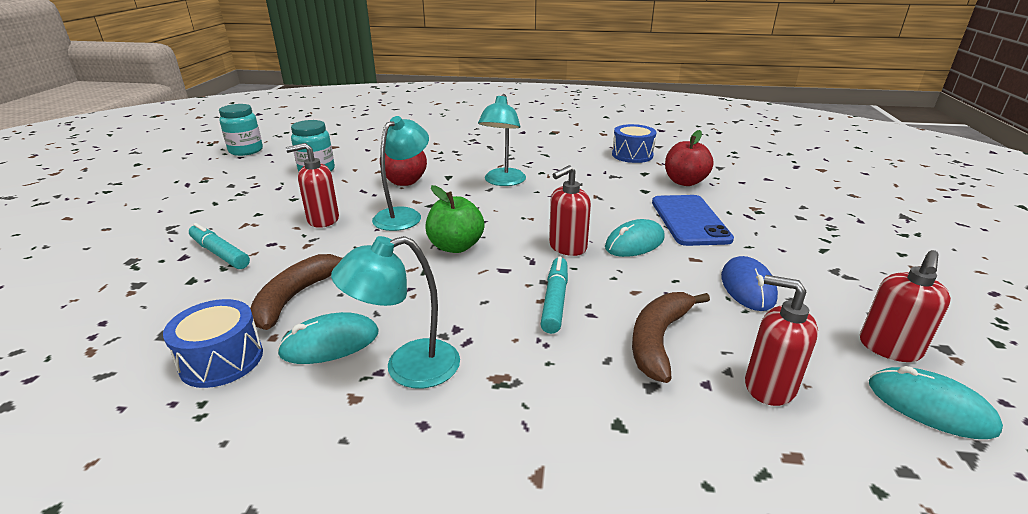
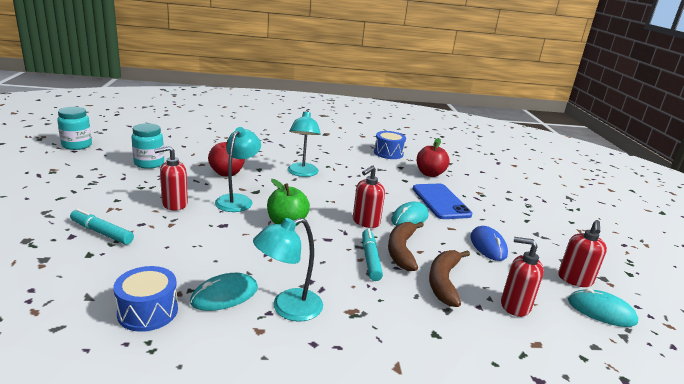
camera: 15 degrees left, 5 degrees down
(296, 296) = (182, 263): brown banana -> brown banana (401, 250)

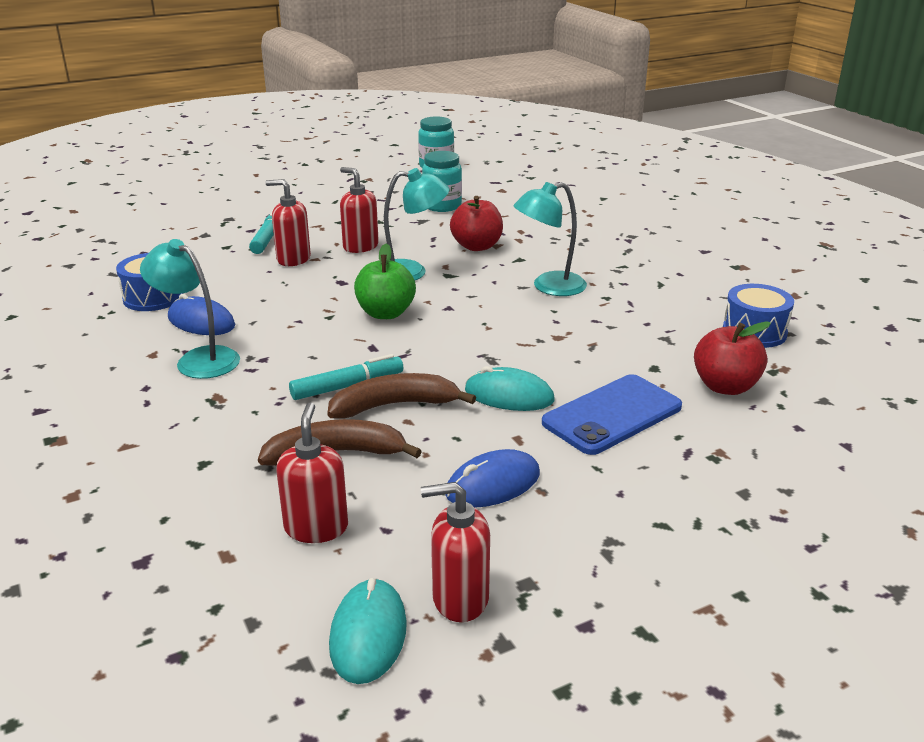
camera: 70 degrees right, 5 degrees up
(224, 295) = (201, 322): turquoise mouse -> blue mouse
(365, 222) = (451, 363): red soap dispenser -> red soap dispenser (293, 259)

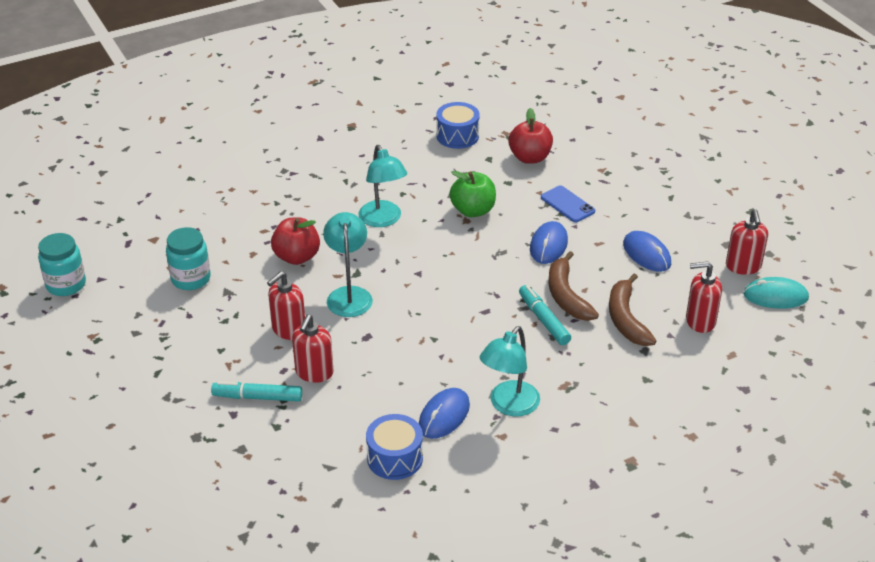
camera: 90 degrees left, 10 degrees up
(385, 313) = (428, 307): green apple -> green apple (473, 210)
(509, 395) = (548, 245): turquoise mouse -> blue mouse
(612, 415) = (567, 204): blue phone -> blue phone, size x0.63

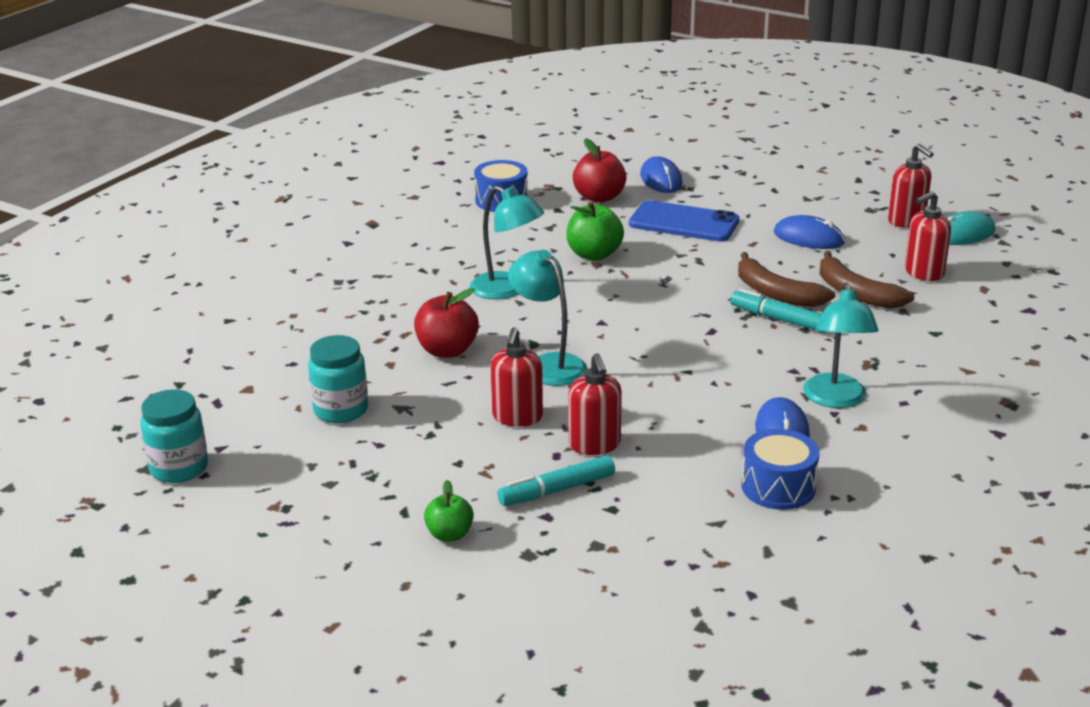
camera: 30 degrees left, 10 degrees down
(166, 401) = (449, 534): none -> green apple
(548, 245) = (706, 259): blue mouse -> blue mouse (661, 179)
(567, 204) = (684, 222): blue phone -> blue phone, size x1.59

